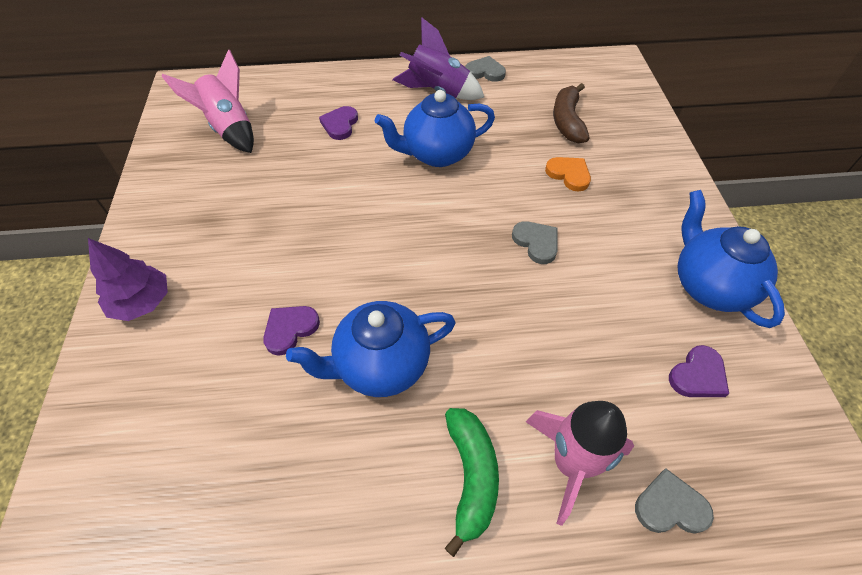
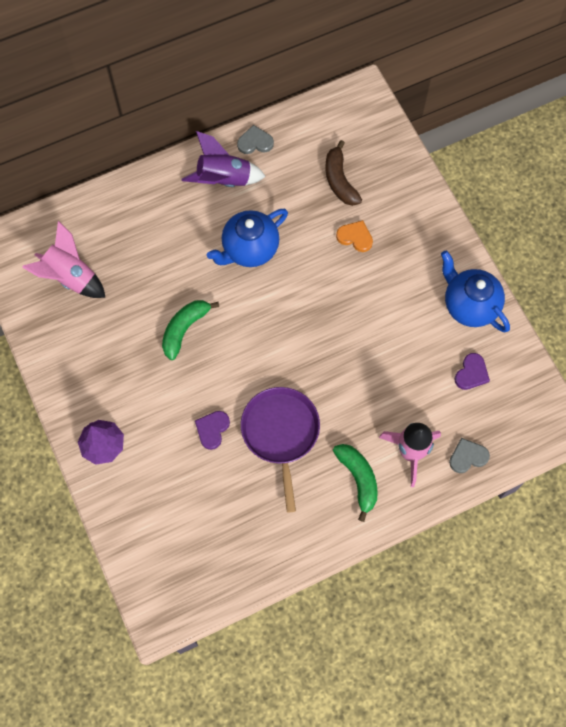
camera: 20 degrees left, 15 degrees up
(320, 208) = (184, 329): none -> green banana
(340, 124) = (159, 243): purple heart -> none
(381, 365) = (281, 433): blue teapot -> purple pan
(536, 243) = (349, 308): grey heart -> none

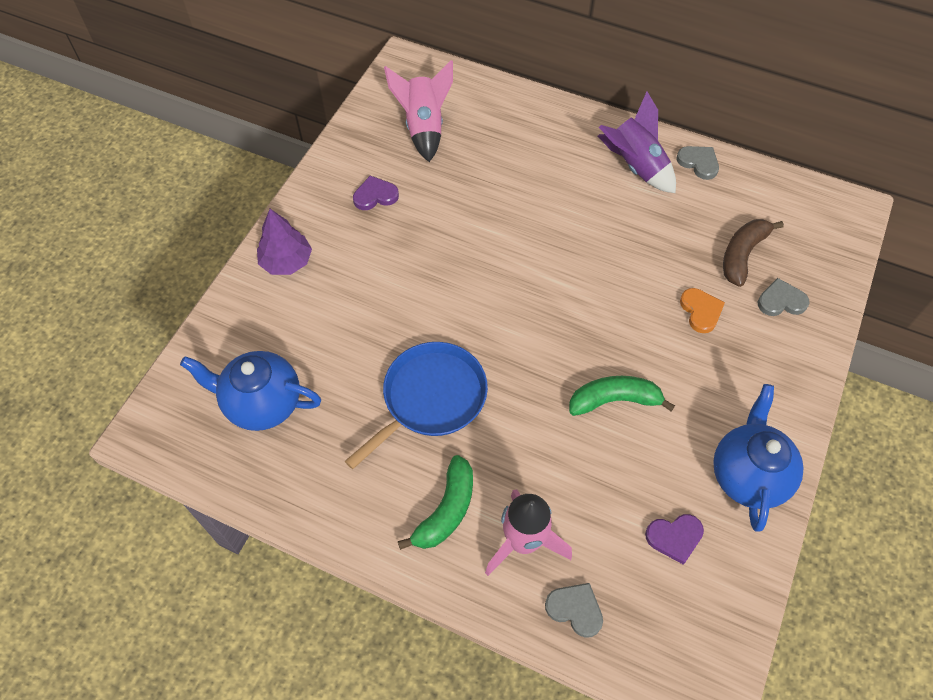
camera: 50 degrees right, 10 degrees down
(184, 329) = (459, 242): green banana -> green banana (614, 400)
(212, 429) = (380, 336): purple heart -> purple heart (375, 195)
(249, 249) = (590, 234): blue teapot -> blue teapot (262, 403)
(281, 433) = (430, 398): purple pan -> blue pan
(386, 189) = (781, 301): none -> grey heart

